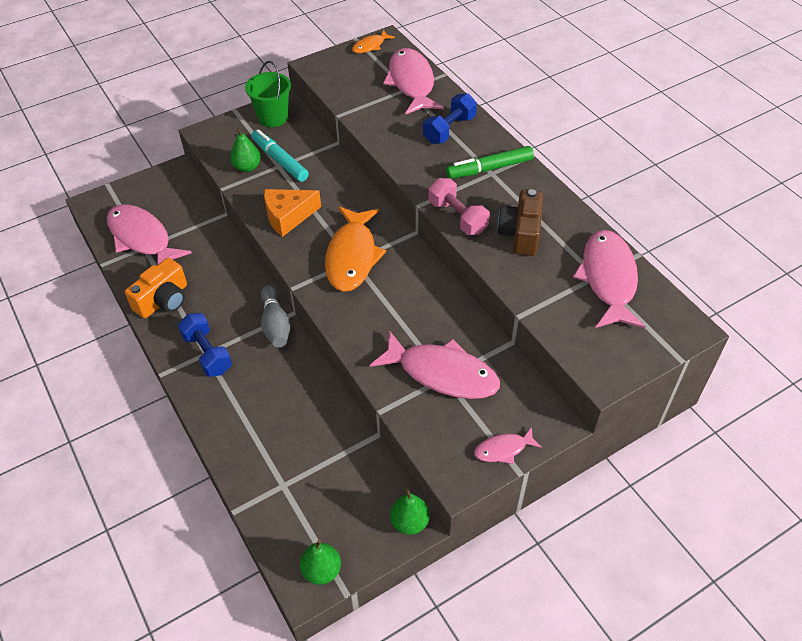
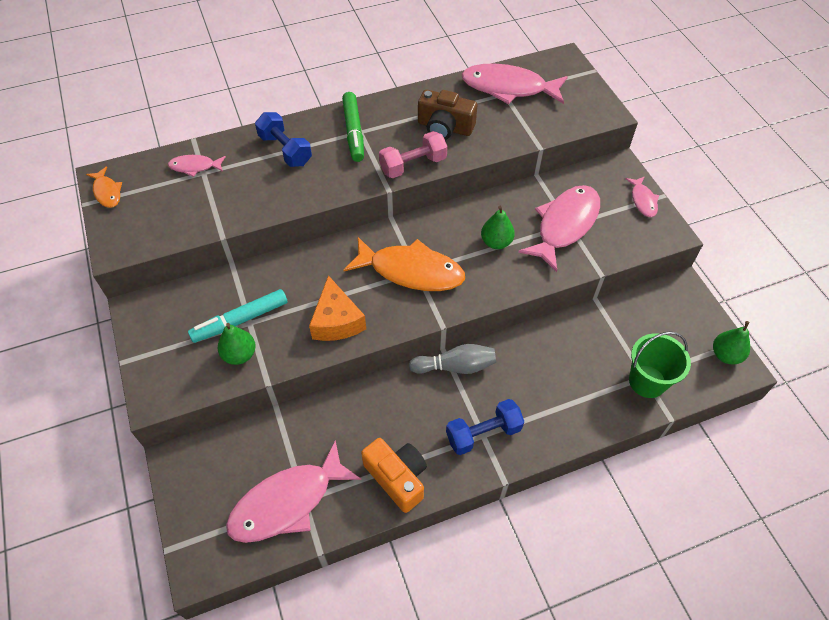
camera: 80 degrees left, 5 degrees up
(273, 117) = (158, 321): green bucket -> green bucket (647, 381)
(409, 522) = (680, 288): green pear -> green pear (496, 242)
(411, 83) = (195, 167): pink fish -> pink fish, size x0.49

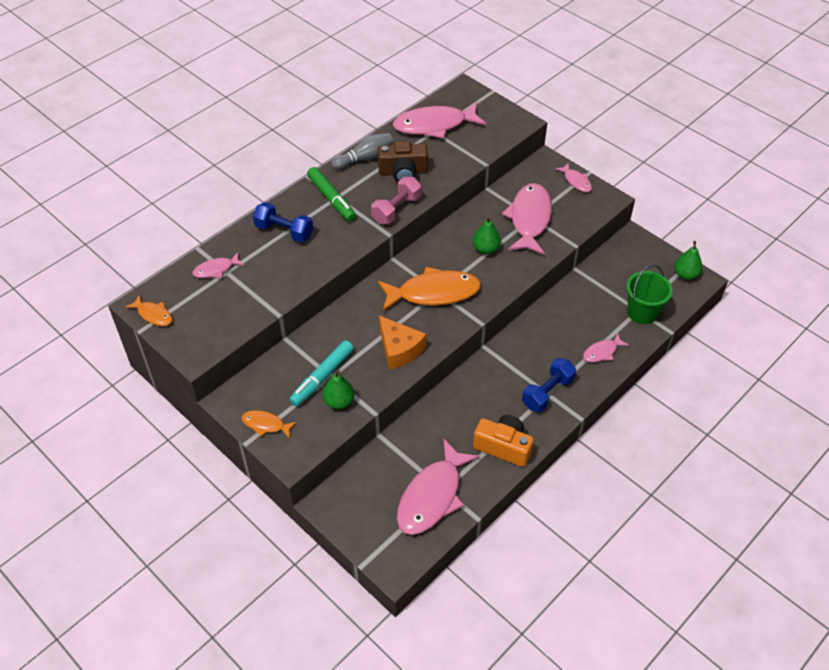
camera: 25 degrees left, 5 degrees down
(153, 350) = (266, 424): none -> orange fish
(455, 366) = (500, 354): grey bowling pin -> grey bowling pin (365, 158)
(573, 410) = (602, 352): none -> pink fish

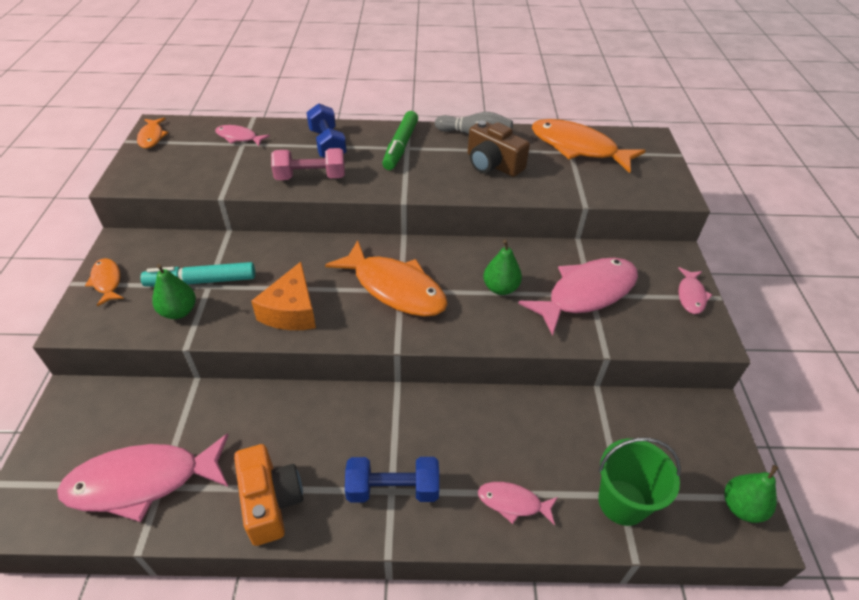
camera: 45 degrees right, 5 degrees down
(396, 209) = (441, 187): pink dumbbell -> pink dumbbell (310, 177)
(434, 125) = (578, 148): pink fish -> orange fish

